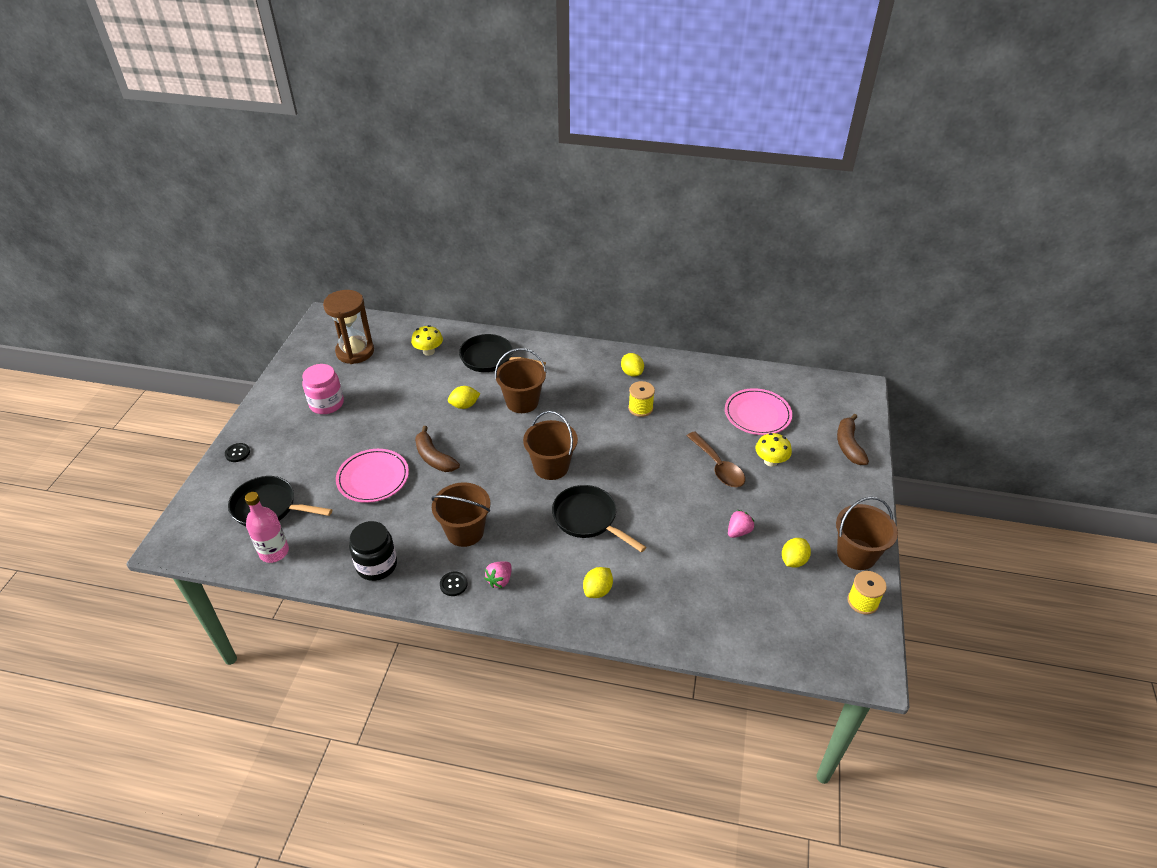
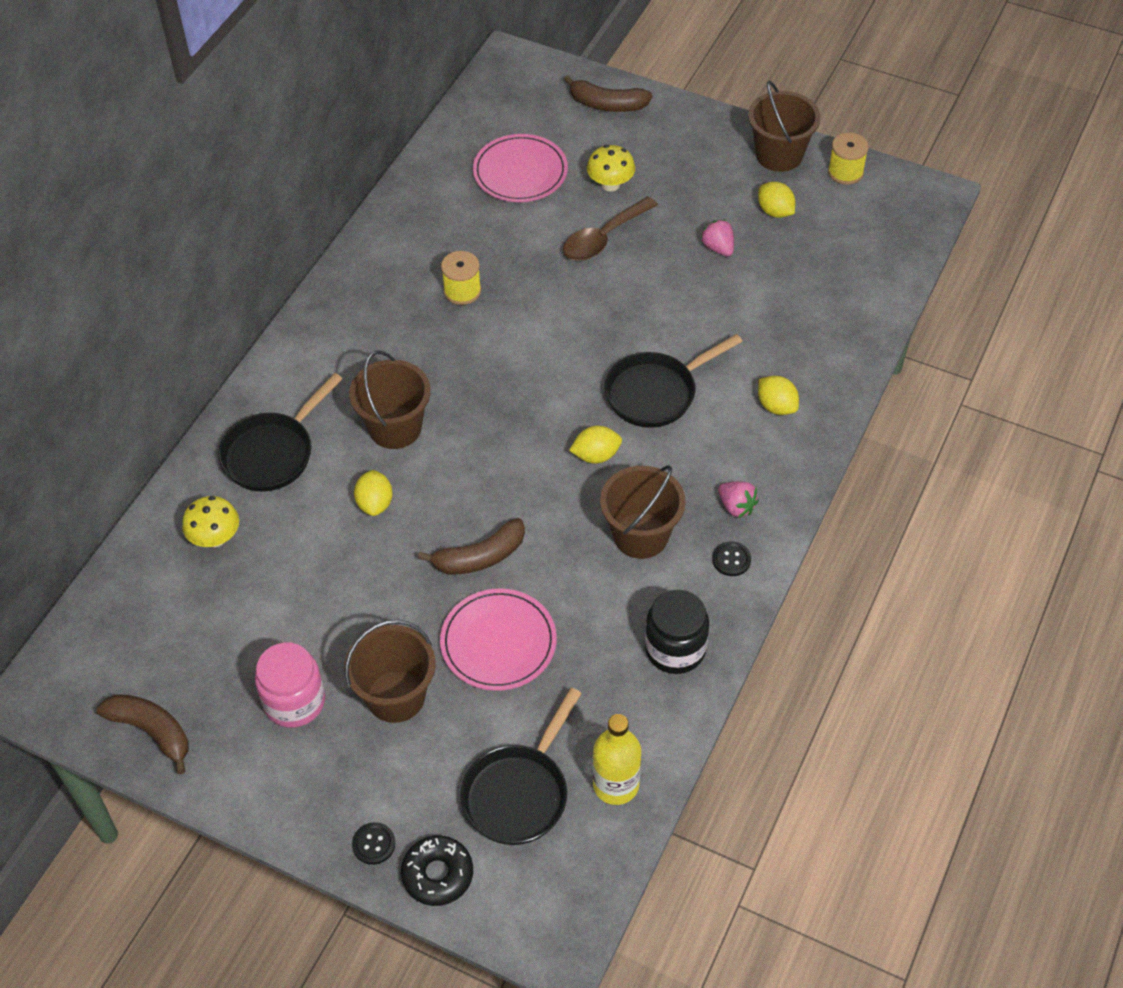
camera: 75 degrees left, 10 degrees up
(217, 483) = (437, 874): none -> black donut
(274, 552) = (616, 785): pink bottle -> yellow bottle
(306, 358) = (152, 731): none -> brown banana
(355, 352) = (166, 650): brown hourglass -> none
(551, 467) = (546, 416): brown bucket -> brown bucket (396, 696)
(632, 373) = (381, 283): yellow lemon -> yellow lemon (596, 455)
(718, 467) = (603, 238): brown spoon -> brown spoon turned 150 degrees clockwise

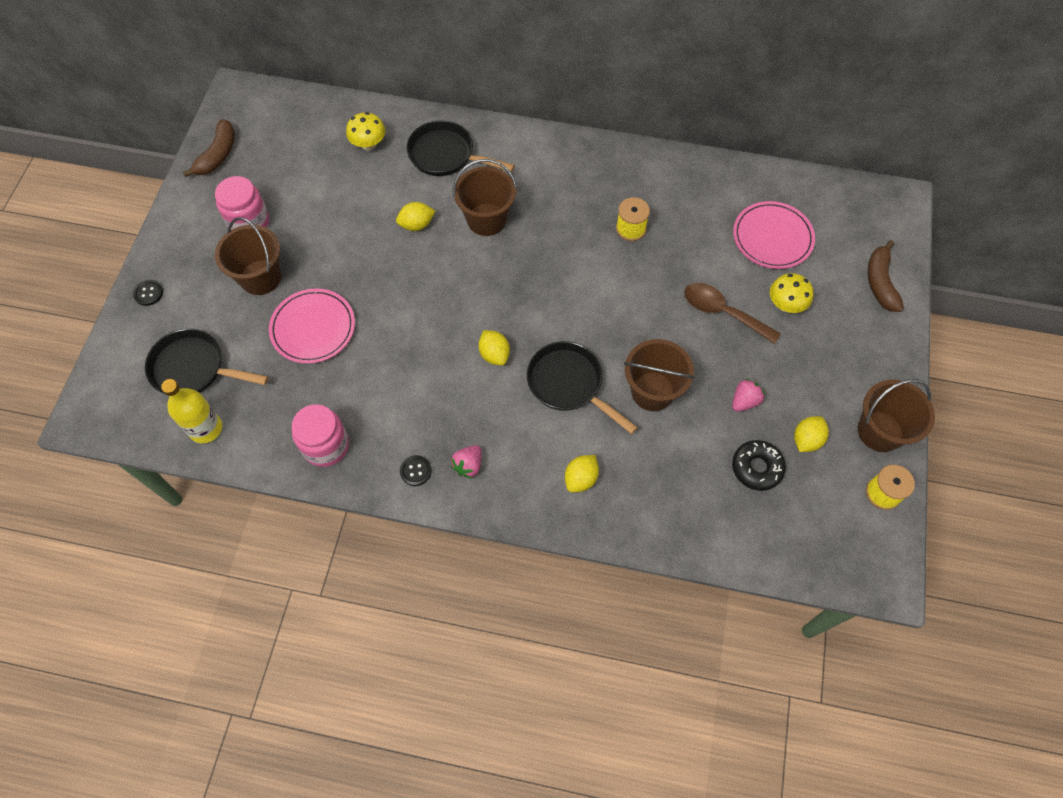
camera: 75 degrees right, 10 degrees up
(437, 874) = (129, 335): black donut -> black donut (757, 468)
(480, 557) = (384, 299): brown banana -> none
(641, 535) = (425, 401): brown bucket -> brown bucket (652, 391)
(675, 649) = (326, 446): black jar -> pink jar

